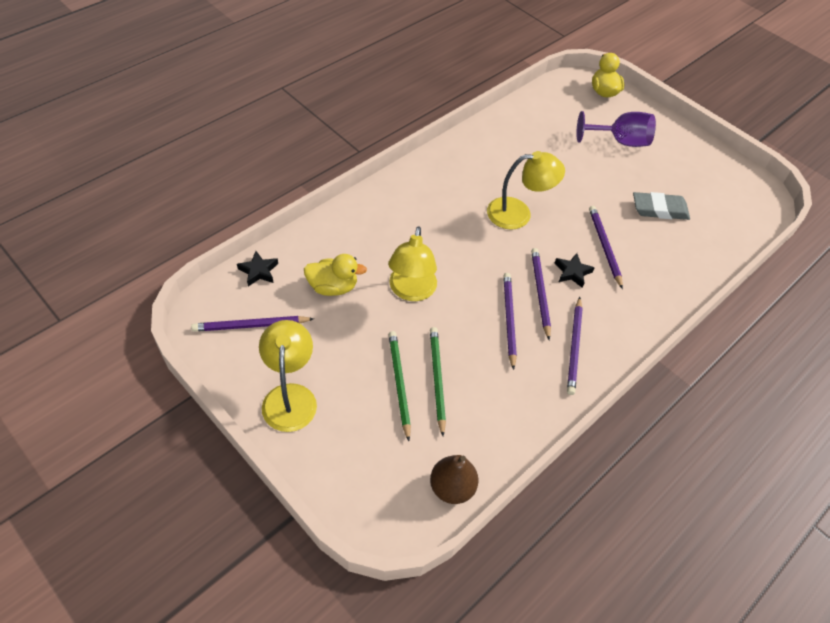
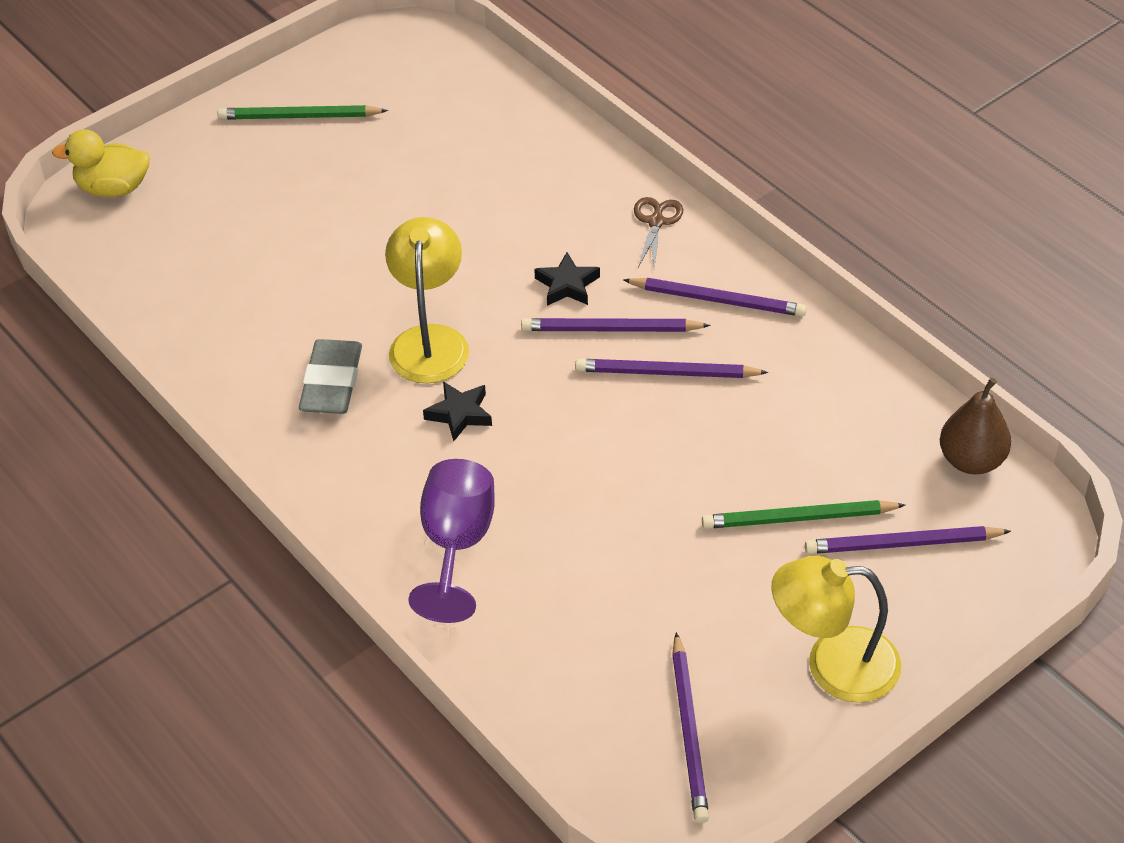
camera: 80 degrees left, 5 degrees down
(258, 271) = (560, 728): black star -> black star (459, 414)
(333, 287) = (599, 610): yellow duck -> none
(411, 291) = (608, 498): yellow lamp -> none
(437, 379) = (787, 470): green pencil -> green pencil (299, 117)
(604, 247) = (512, 239): purple pencil -> purple pencil (902, 544)
(619, 141) = (257, 185): purple goblet -> purple goblet (456, 545)
(636, 316) = (656, 222): none -> brown scissors
(659, 209) = (430, 161): grey eraser -> grey eraser (331, 382)

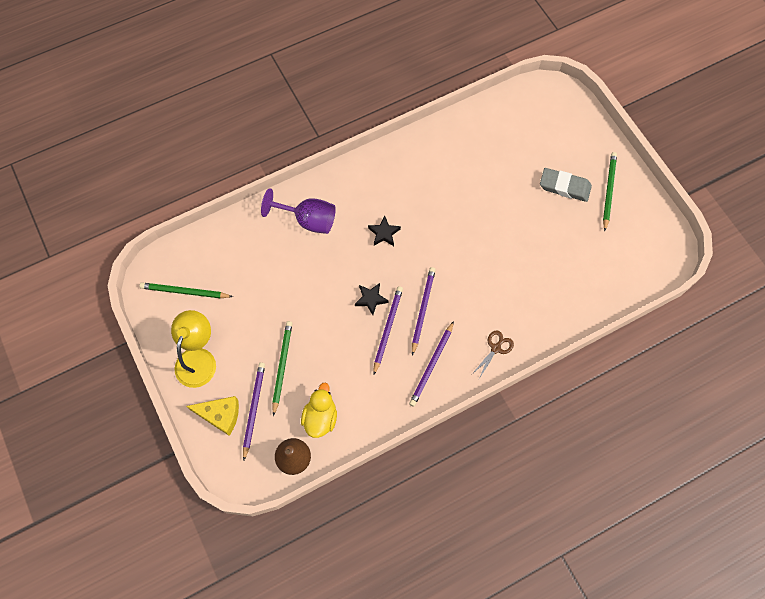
camera: 100 degrees right, 20 degrees up
(113, 188) = (567, 106): yellow duck -> yellow duck (320, 417)
(331, 382) = (416, 183): grey eraser -> grey eraser (564, 187)
(430, 341) = (433, 228): yellow lamp -> none
(567, 285) = (458, 295): black star -> black star (371, 299)
(656, 222) = (496, 348): brown scissors -> brown scissors turned 75 degrees counterclockwise
(689, 731) = (184, 292): purple pencil -> green pencil
(937, 595) = (220, 415): none -> yellow cheese

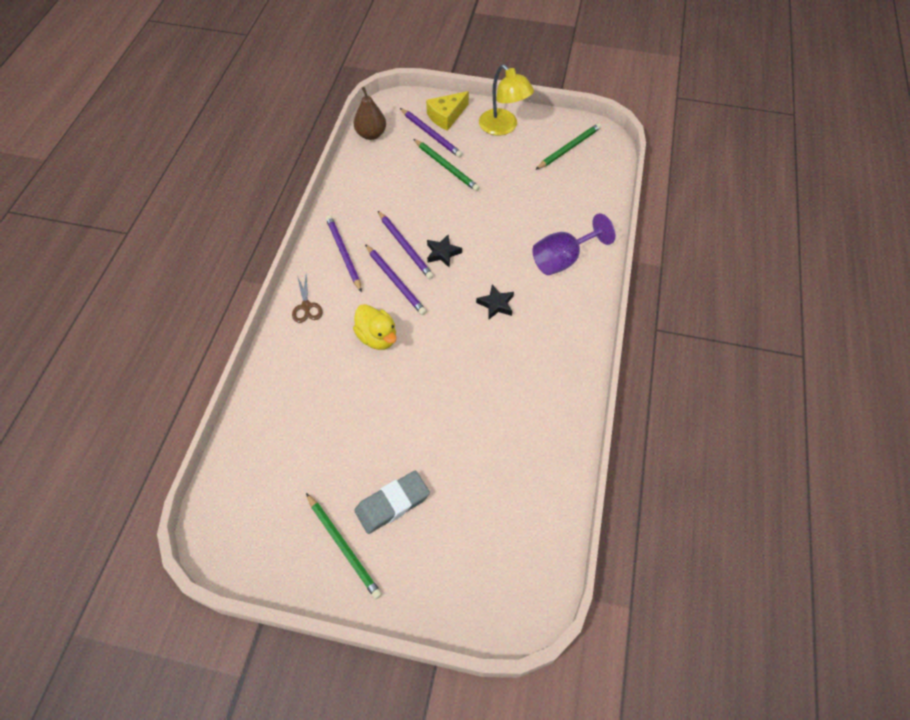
camera: 130 degrees right, 10 degrees down
(320, 417) = (383, 164): yellow duck -> yellow duck (377, 337)

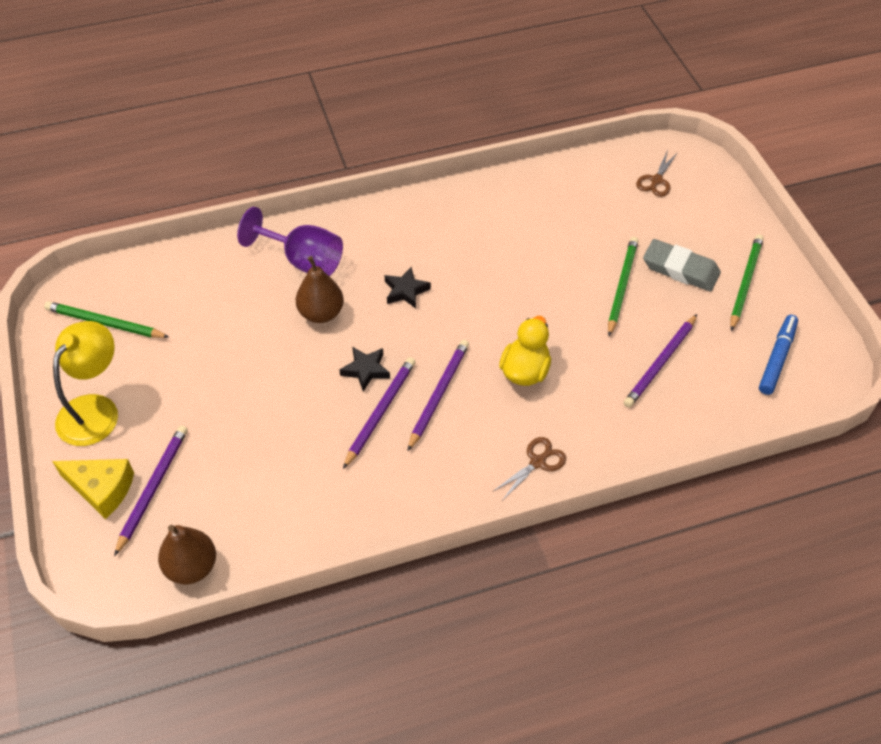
camera: 120 degrees left, 5 degrees down
(260, 512) = (777, 358): none -> blue marker
(343, 253) = (435, 470): purple pencil -> purple pencil (660, 363)
(446, 167) = (212, 437): green pencil -> green pencil (621, 286)
(504, 559) = (656, 180): none -> brown scissors
(507, 250) = (321, 313): none -> brown pear

